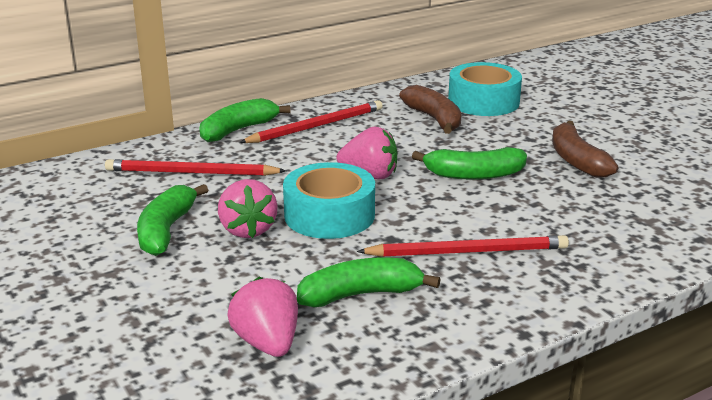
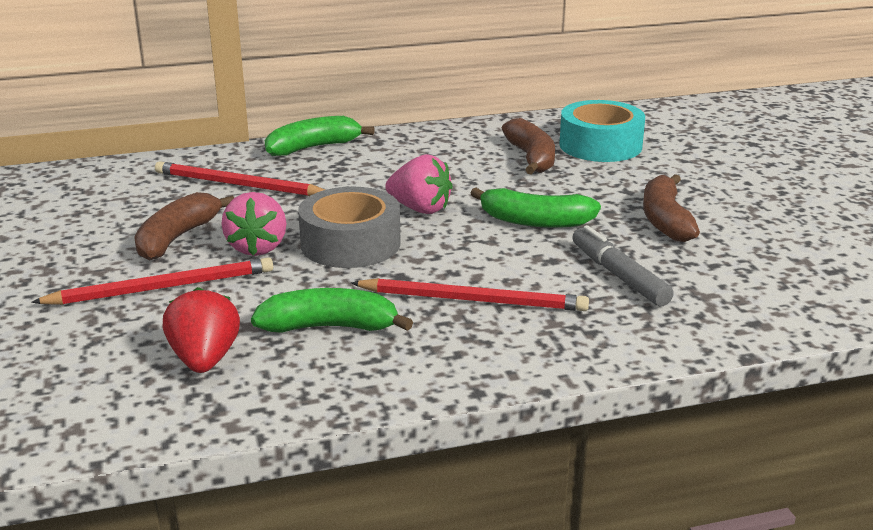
camera: 15 degrees right, 0 degrees up
(166, 230) = (177, 237): green banana -> brown banana
(267, 343) = (204, 360): pink strawberry -> red strawberry
(316, 126) = (397, 152): red pencil -> red pencil (162, 288)
(329, 215) = (350, 244): turquoise tape -> grey tape
(571, 213) = (619, 275): none -> grey marker

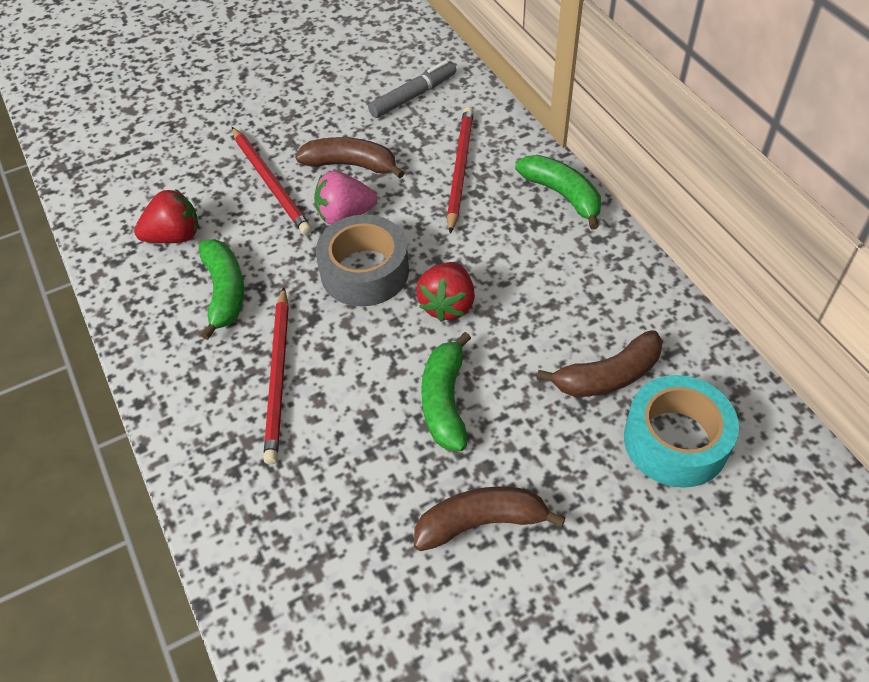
camera: 80 degrees right, 25 degrees up
(420, 209) = (447, 305): pink strawberry -> red strawberry
(619, 275) = (342, 486): grey marker -> grey marker (413, 96)

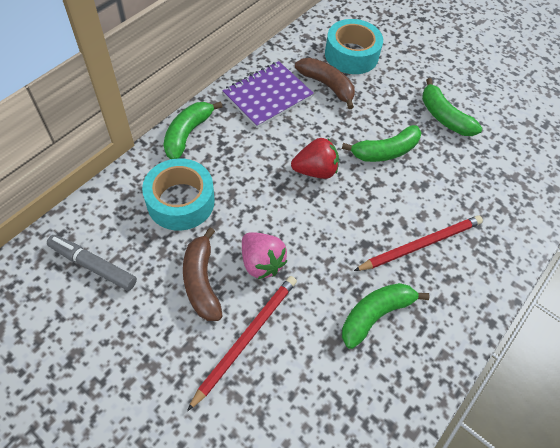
camera: 120 degrees left, 5 degrees up
(174, 236) = (341, 389): red strawberry -> none
(364, 271) = (310, 228): grey tape -> none
(460, 169) = (180, 201): red pencil -> turquoise tape
(481, 522) = (443, 117): brown banana -> green banana
(607, 294) = (267, 96): none -> purple notebook

